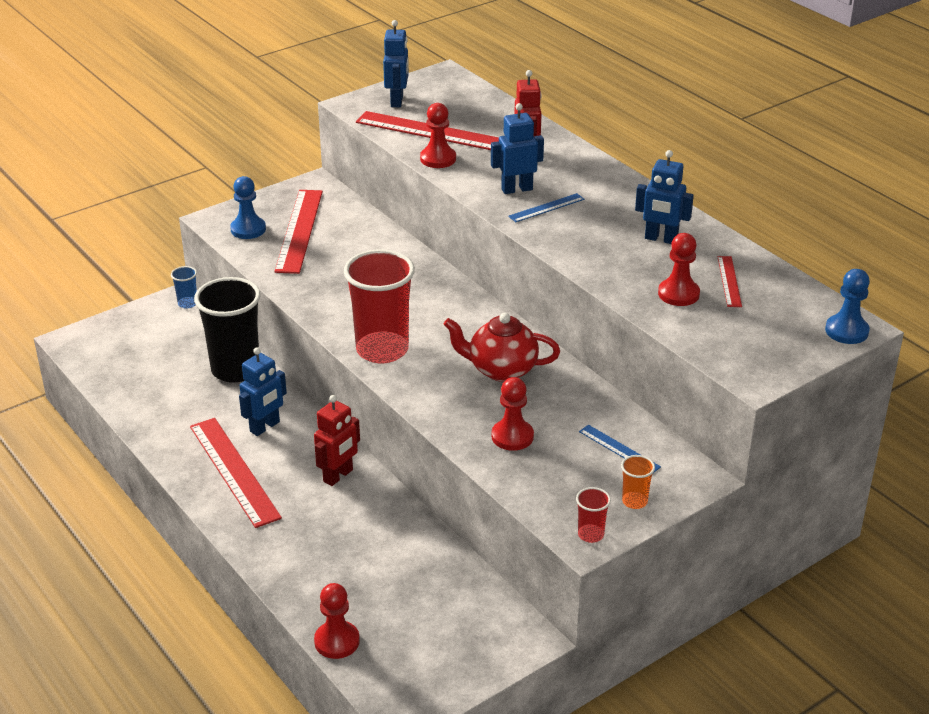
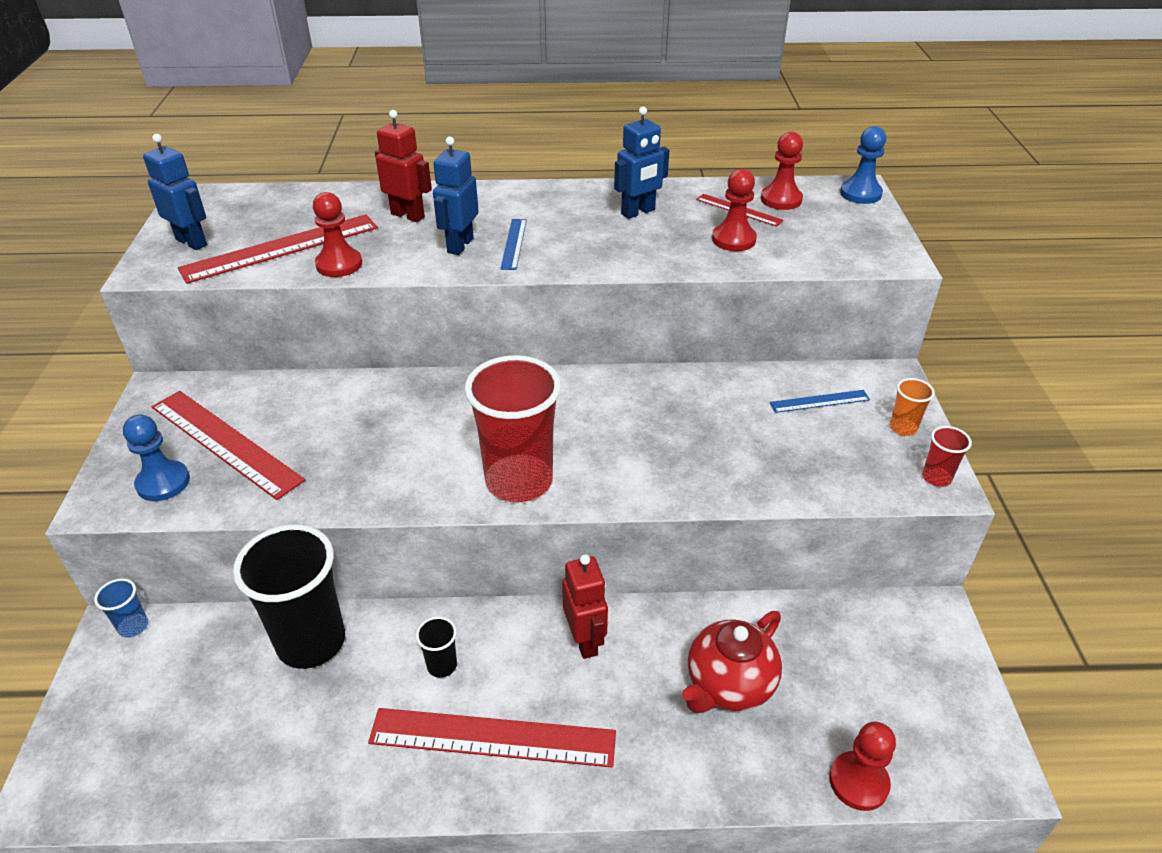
camera: 55 degrees left, 5 degrees up
(265, 427) = (442, 665): blue robot -> black cup
(501, 370) = (635, 415): red teapot -> red teapot (728, 685)
(512, 436) = (748, 457): red pawn -> red pawn (781, 199)

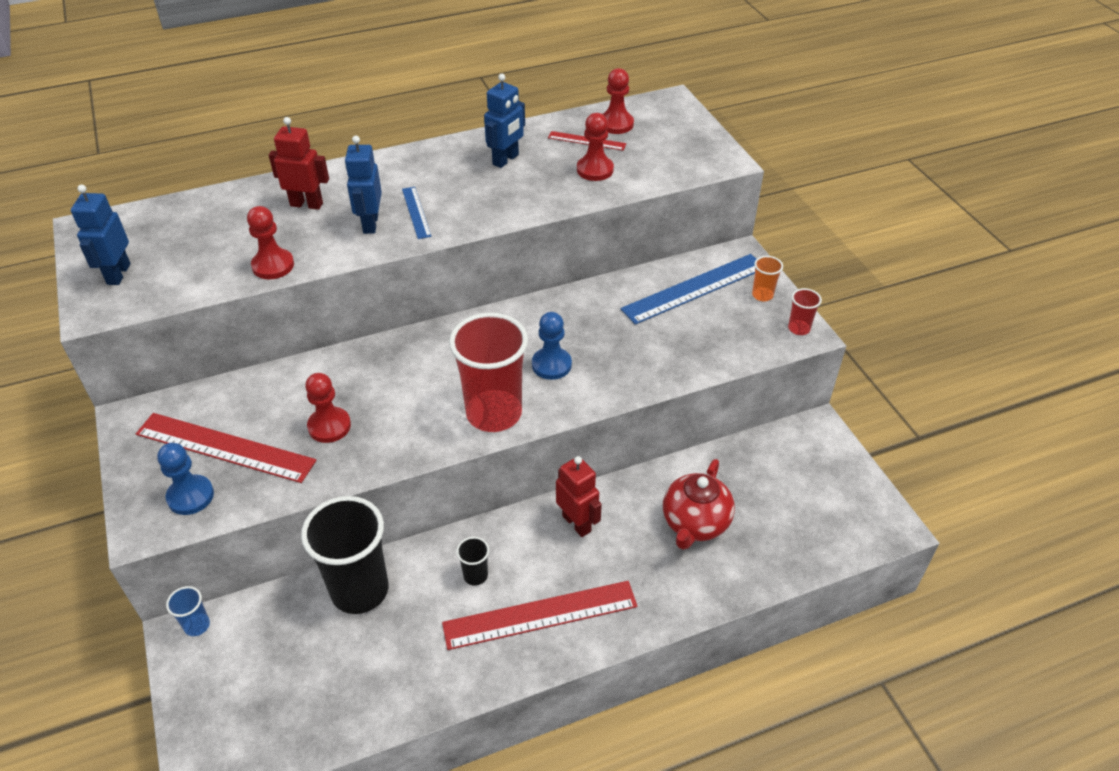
camera: 20 degrees left, 5 degrees up
(192, 242) = (118, 274): blue robot -> blue robot turned 105 degrees counterclockwise
(281, 248) = (208, 261): red ruler -> none
(819, 401) = (694, 288): blue ruler -> blue ruler, size x2.00
(858, 782) = (806, 562): red pawn -> red pawn (329, 426)
(860, 194) = (675, 106): blue pawn -> blue pawn (551, 365)

